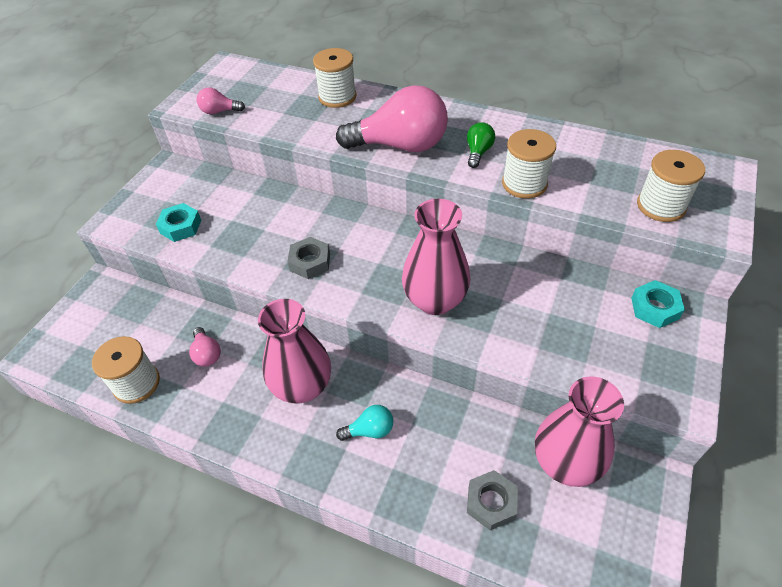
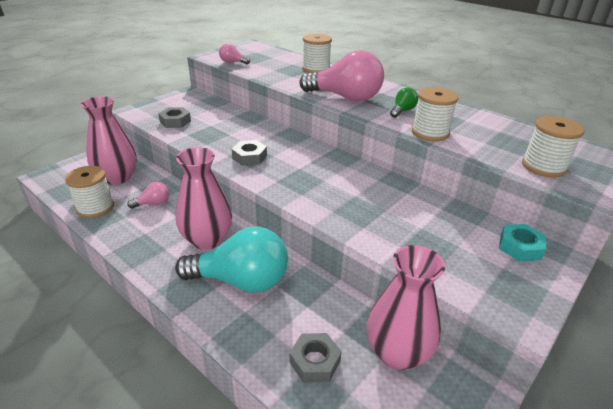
camera: 15 degrees right, 15 degrees down
(180, 226) = (175, 121): turquoise nut -> grey nut
(207, 354) = (153, 203): pink light bulb -> pink light bulb turned 105 degrees counterclockwise
(370, 430) = (241, 281): turquoise light bulb -> turquoise light bulb, size x2.25
(435, 300) = (330, 198): pink vase -> pink vase (117, 177)

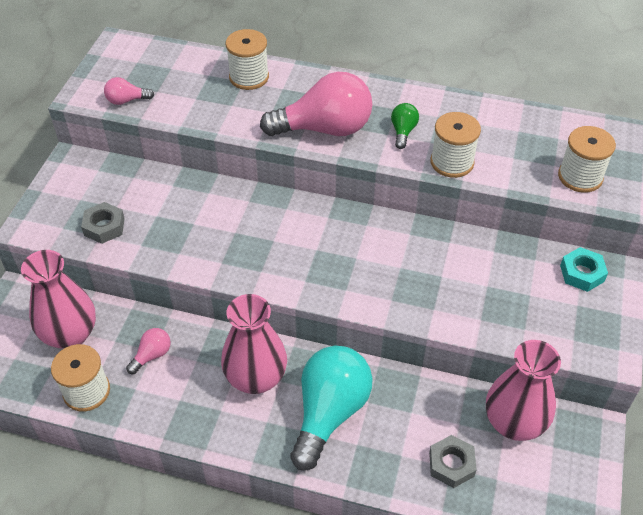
camera: 25 degrees left, 15 degrees up
(241, 281) = (329, 412): turquoise light bulb -> turquoise light bulb turned 45 degrees counterclockwise
(249, 157) = (248, 254): grey nut -> none

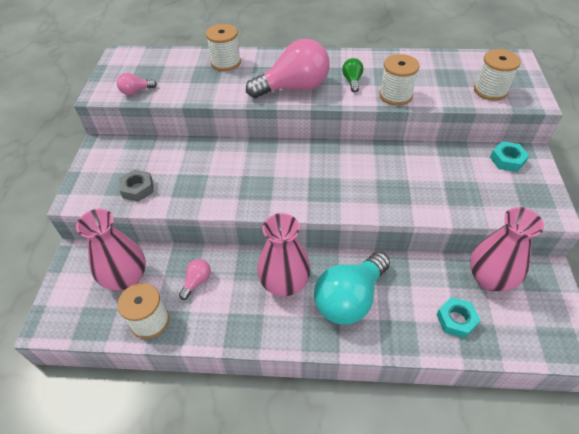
camera: 10 degrees left, 0 degrees up
(329, 412) = (350, 299): turquoise light bulb -> turquoise light bulb turned 150 degrees counterclockwise
(451, 464) = (456, 320): grey nut -> turquoise nut

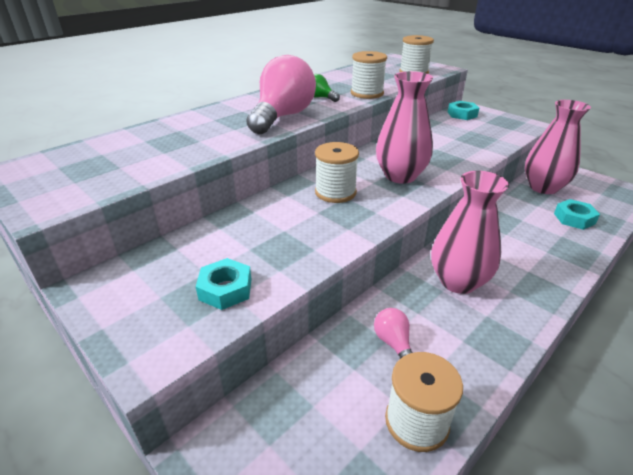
camera: 50 degrees left, 15 degrees down
(126, 278) = (318, 410): pink vase -> pink vase (400, 176)
(136, 91) = (103, 185): pink light bulb -> none
(137, 189) = (225, 289): grey nut -> turquoise nut
(226, 62) = (178, 127): white spool -> white spool (335, 192)
(350, 299) = (511, 254): turquoise light bulb -> none

